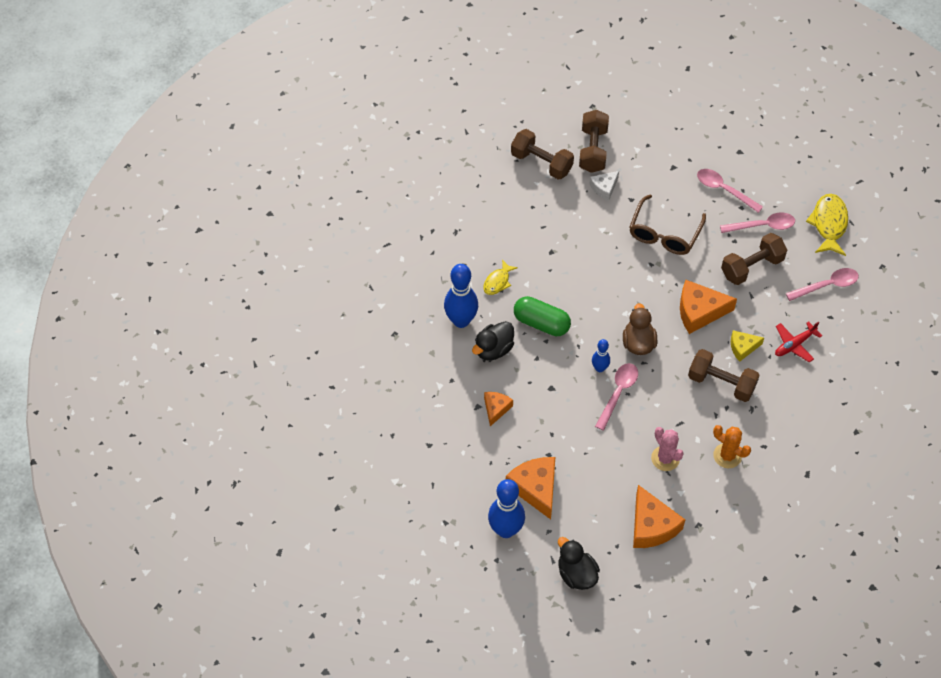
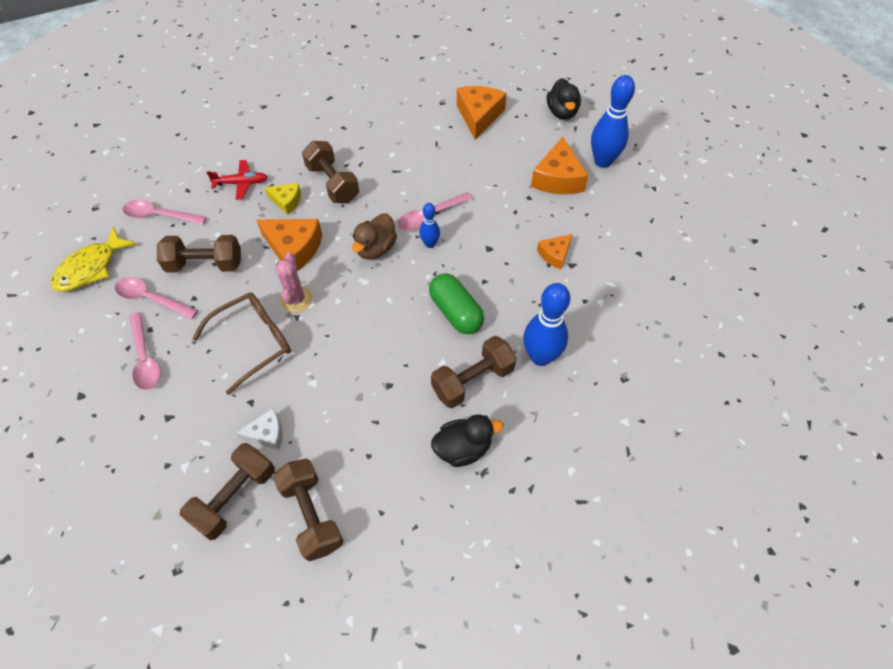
camera: 150 degrees left, 0 degrees up
(493, 349) = (523, 310): black duck -> black duck (463, 448)
(497, 282) = (473, 380): yellow fish -> brown dumbbell
(665, 458) = (430, 152): pink cactus -> pink cactus (296, 299)
(727, 456) = (378, 133): orange cactus -> none

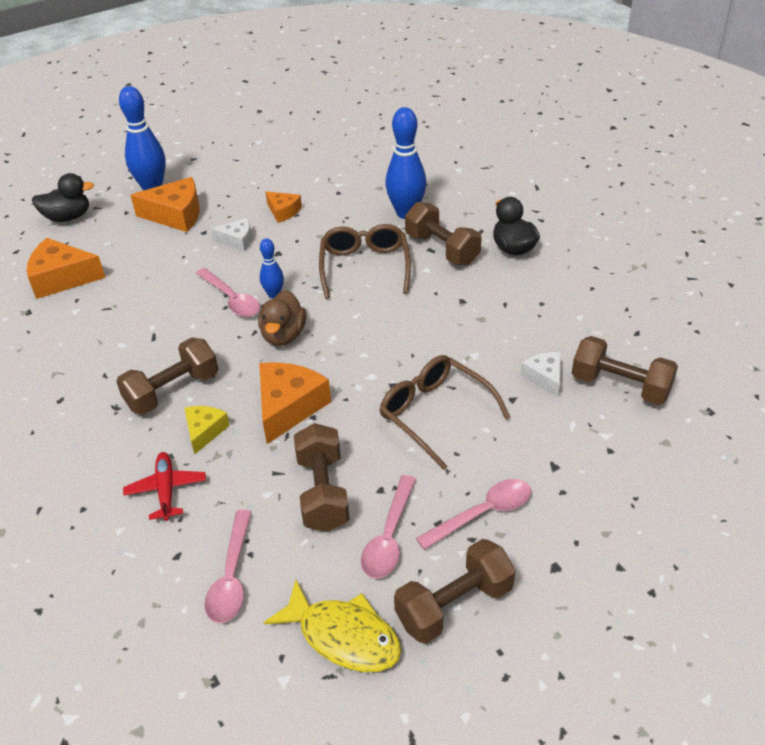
camera: 95 degrees left, 15 degrees down
(296, 299) = (367, 389): pink cactus -> none
(311, 514) = (613, 330): brown dumbbell -> brown dumbbell (454, 605)
(375, 248) = (283, 335): brown duck -> brown duck turned 75 degrees clockwise
(456, 312) = (365, 267): green capsule -> brown glasses
(512, 220) = (237, 240): none -> white cheese

